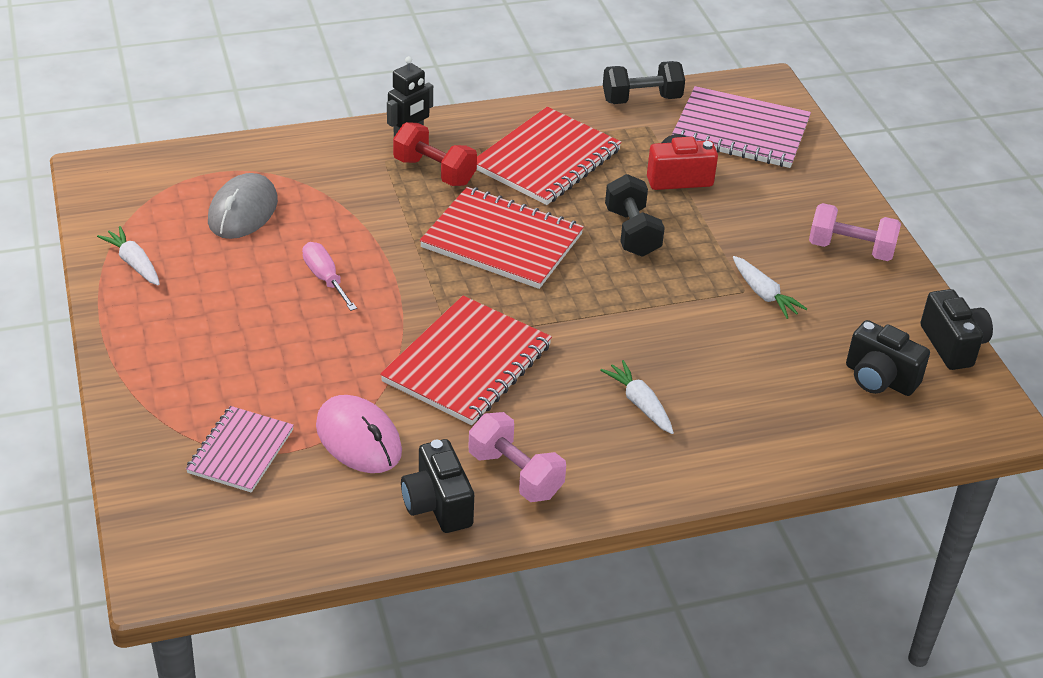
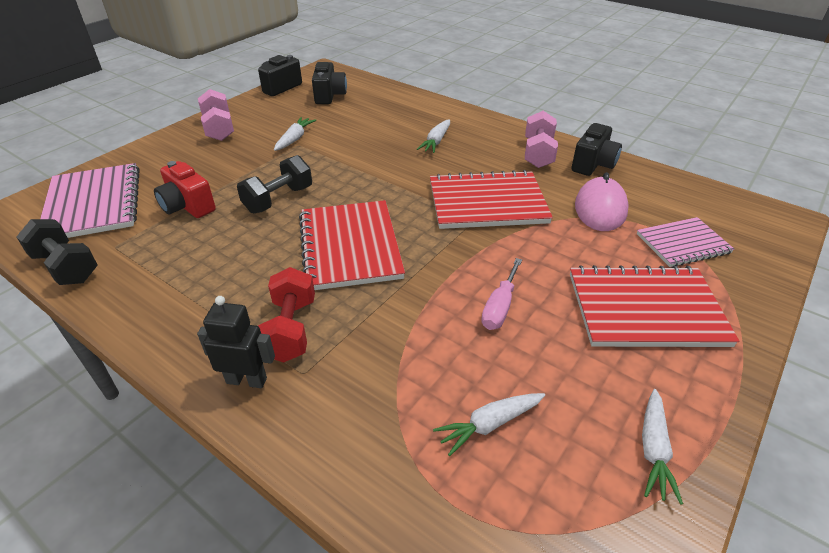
camera: 125 degrees left, 0 degrees up
(243, 211) = (489, 425): grey mouse -> white carrot
(547, 159) = (213, 275): red notebook -> red notebook (645, 309)

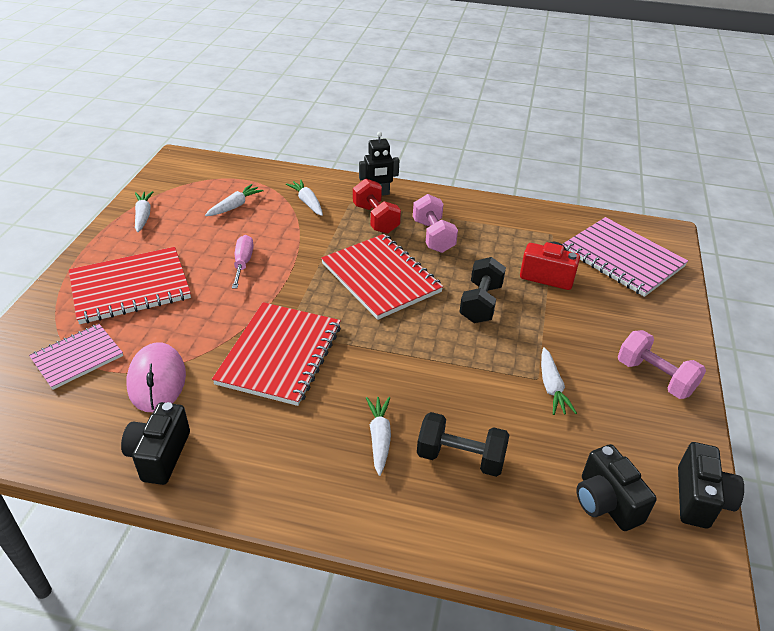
camera: 155 degrees right, 0 degrees up
(66, 267) = (560, 215): black dumbbell -> black dumbbell (460, 457)
(367, 396) = (307, 202): none -> white carrot
(487, 202) = (280, 355): red notebook -> red notebook turned 45 degrees counterclockwise
(538, 153) = (236, 456): pink dumbbell -> pink dumbbell (433, 236)

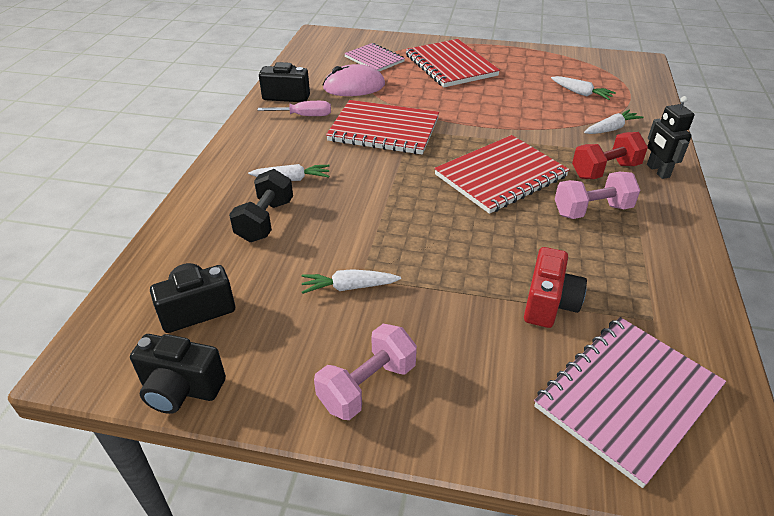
camera: 90 degrees right, 0 degrees up
(143, 215) = (543, 58): white carrot -> none
(243, 263) = (497, 105): pink screwdriver -> pink screwdriver (304, 116)
(480, 303) = (478, 242): black dumbbell -> none

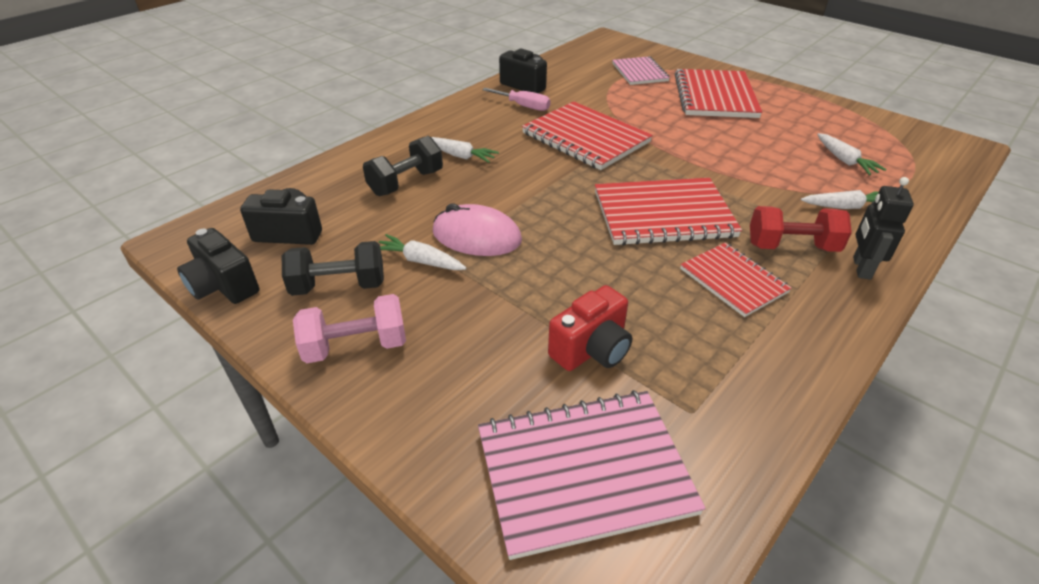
camera: 30 degrees right, 0 degrees up
(297, 340) = (339, 286): none -> black dumbbell
(354, 86) = (595, 92): pink mouse -> pink mouse (477, 236)
(592, 210) = (733, 280): pink dumbbell -> red notebook

